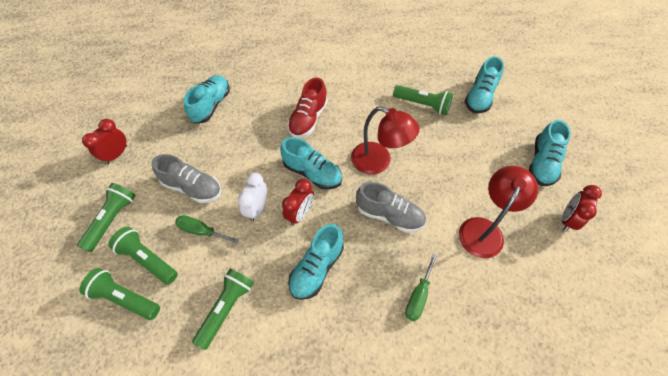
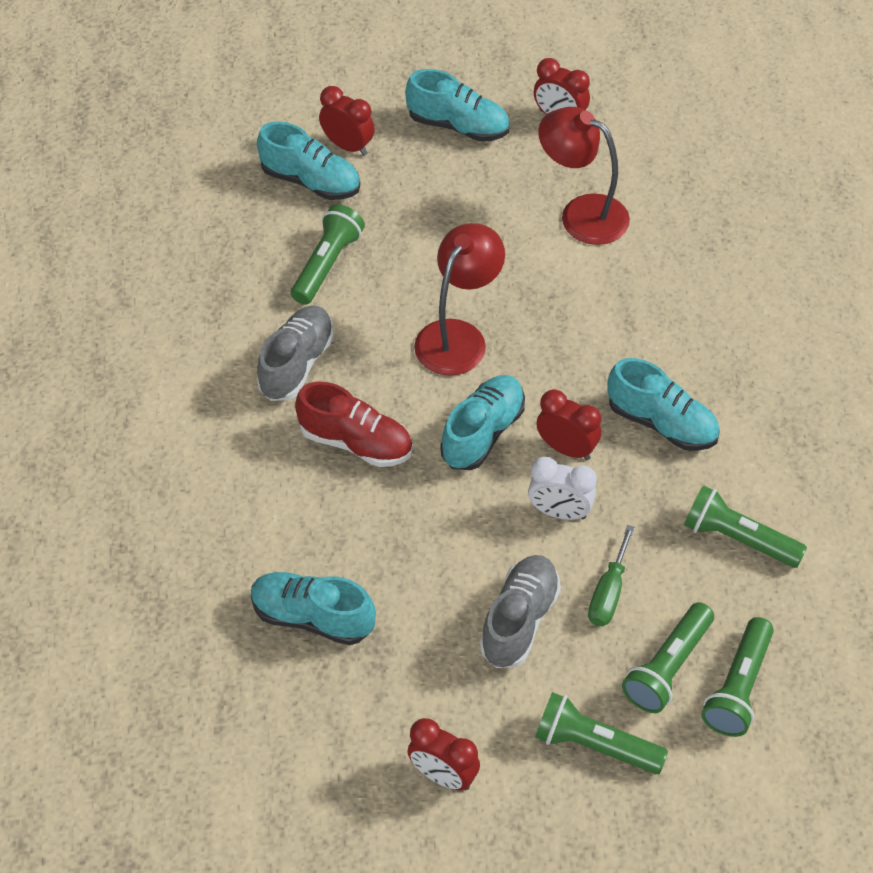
camera: 90 degrees left, 5 degrees down
(389, 215) = (563, 327): grey shoe -> grey shoe (297, 364)
(418, 296) = (693, 301): green screwdriver -> none
(510, 111) = (348, 146): none -> red clock

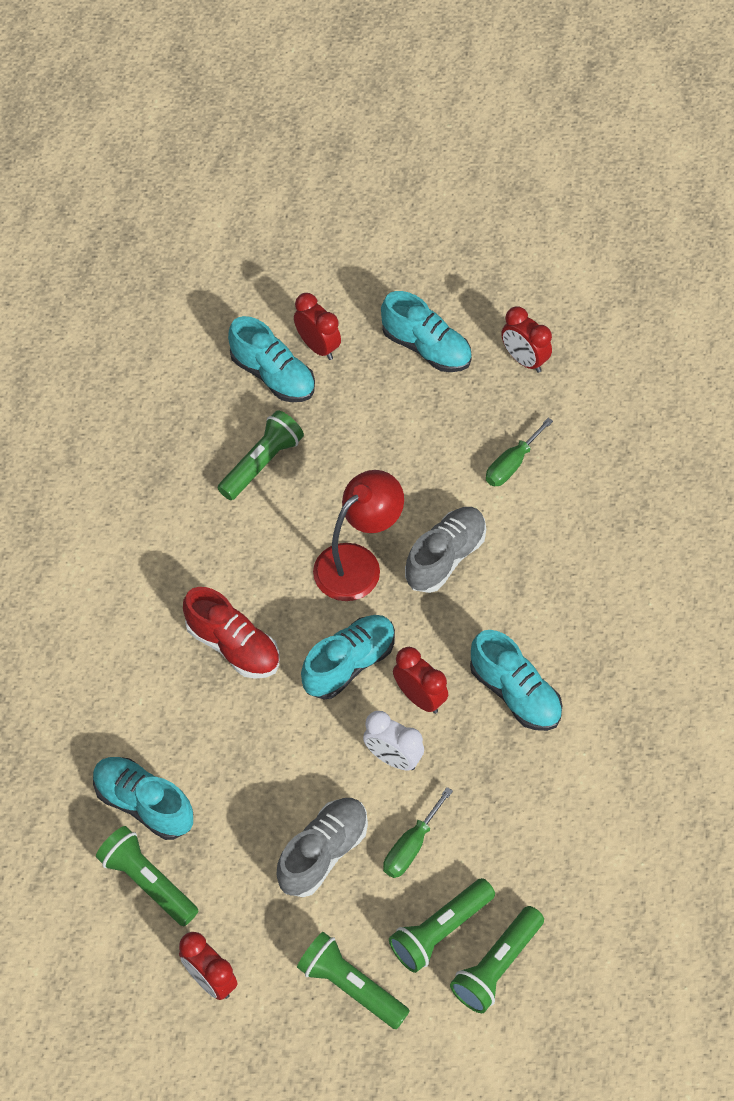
camera: 15 degrees right, 5 degrees up
(297, 364) = (204, 556): grey shoe -> grey shoe (445, 557)
(581, 214) = (511, 464): red lamp -> green screwdriver
(738, 538) = (546, 823): green flashlight -> green flashlight (148, 882)

